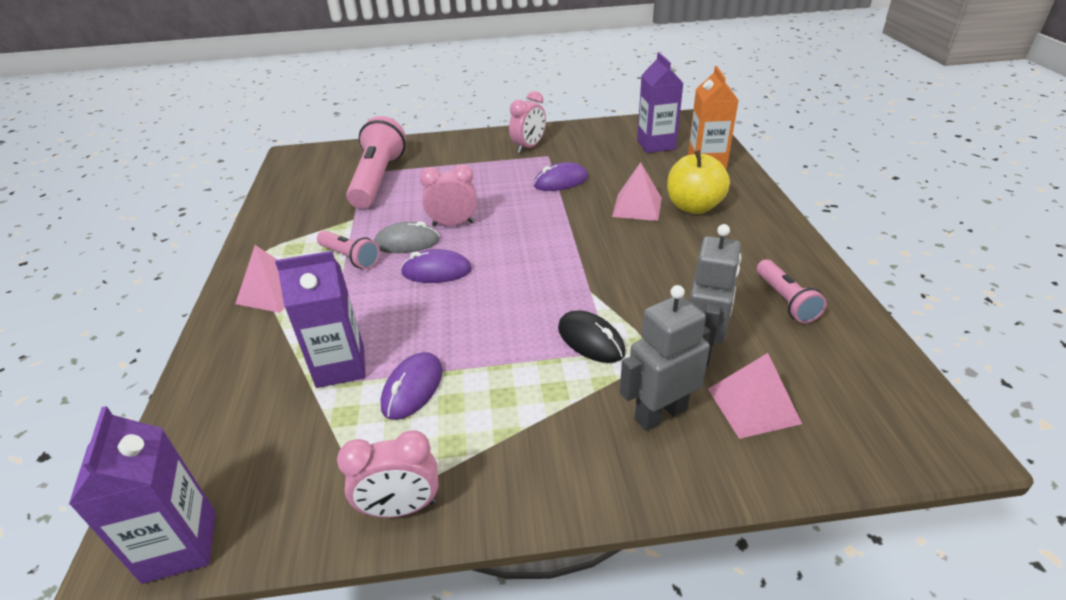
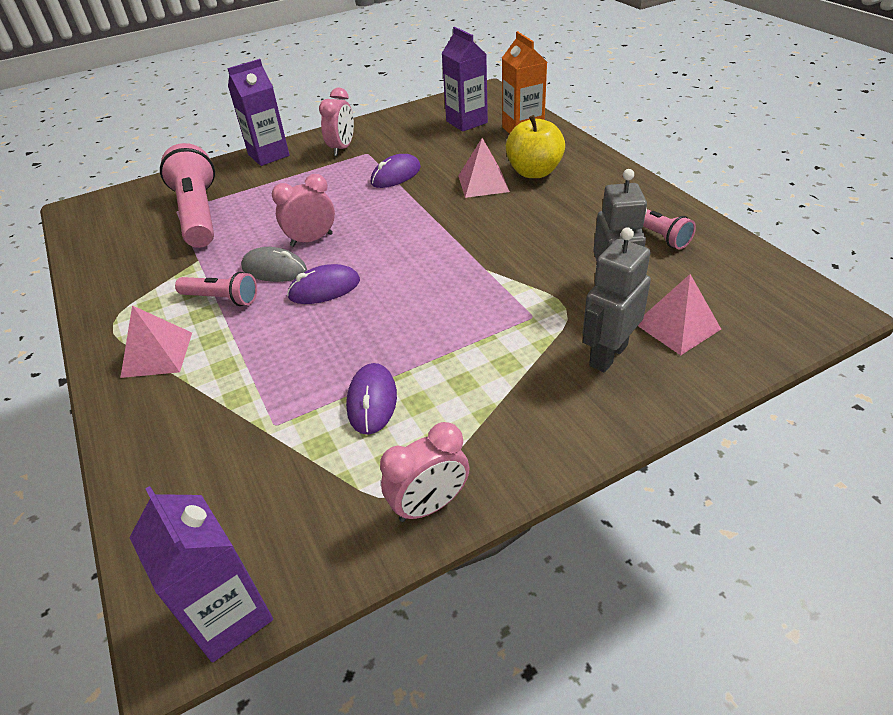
camera: 20 degrees left, 5 degrees up
(340, 366) = (284, 403): purple carton -> purple carton (268, 155)
(407, 242) = (274, 269): grey mouse -> grey mouse turned 45 degrees clockwise
(591, 340) = (512, 311): black mouse -> none

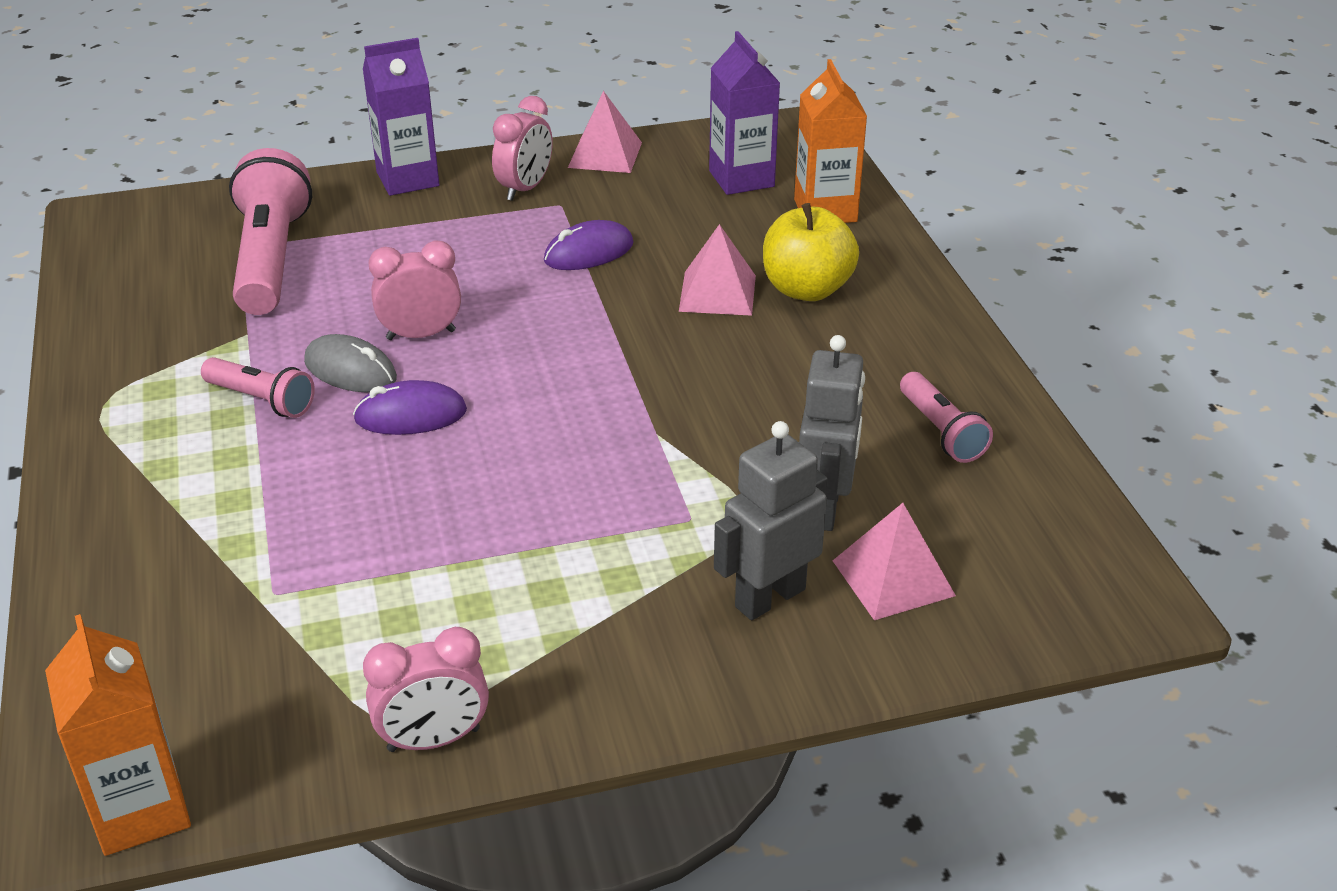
camera: 10 degrees right, 5 degrees down
(157, 354) = (149, 463): pink pyramid -> pink pyramid (605, 155)
(229, 616) = (140, 810): purple carton -> orange carton
(372, 401) = (414, 590): purple mouse -> none

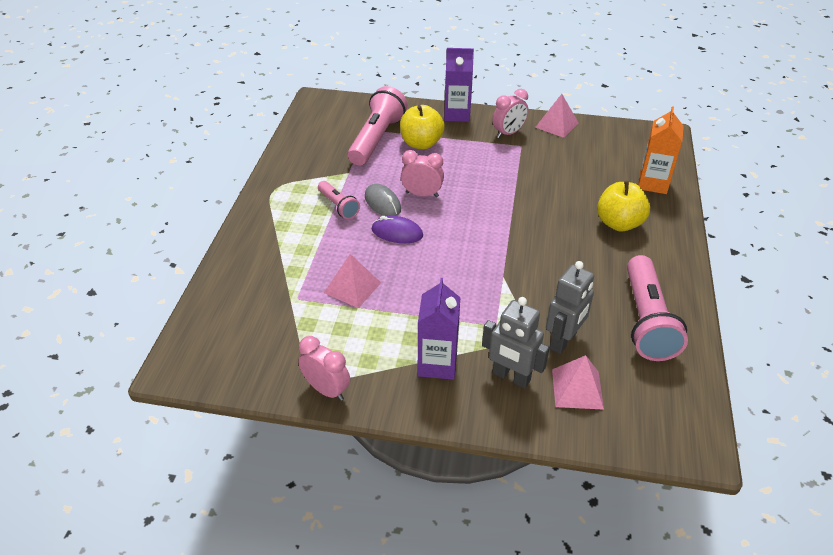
camera: 25 degrees right, 5 degrees up
(140, 810) = (198, 376): orange carton -> none
(367, 246) = (421, 143): none -> yellow apple
(434, 739) = (326, 390): pink clock -> pink clock turned 150 degrees counterclockwise
(589, 252) = (521, 174): purple mouse -> none
(717, 293) = (572, 213): pink pyramid -> pink pyramid (352, 287)
(741, 179) = (618, 155): purple carton -> purple carton (437, 364)
(769, 597) = (511, 377): grey robot -> grey robot turned 135 degrees counterclockwise
(941, 431) = (646, 320): pink flashlight -> pink flashlight, size x1.86

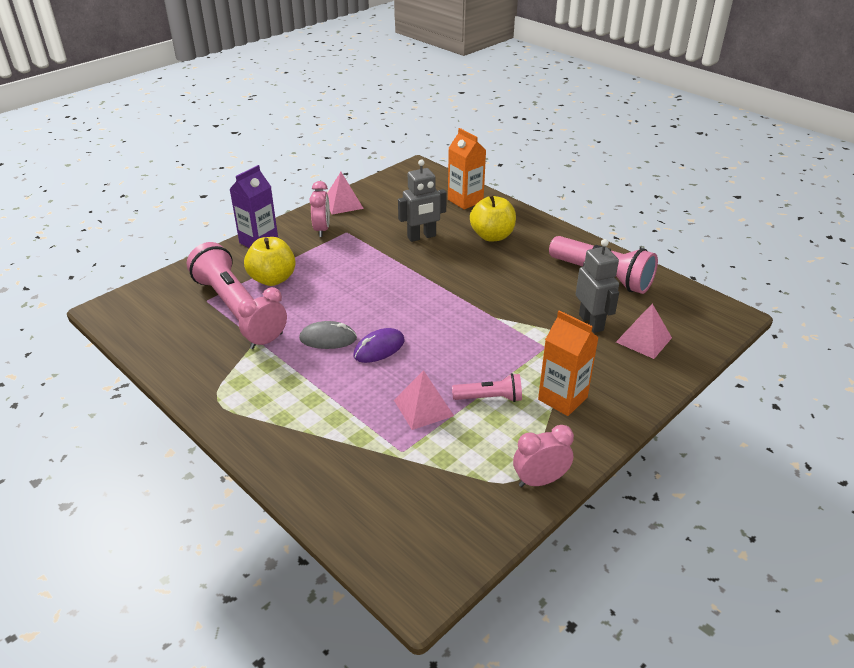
camera: 55 degrees left, 5 degrees down
(338, 206) = (299, 368): pink flashlight -> pink flashlight (489, 398)
(422, 194) = (344, 311): pink clock -> pink clock (266, 341)
(437, 364) = (562, 398): purple carton -> orange carton
(511, 377) = (608, 366): grey robot -> grey robot (421, 237)

